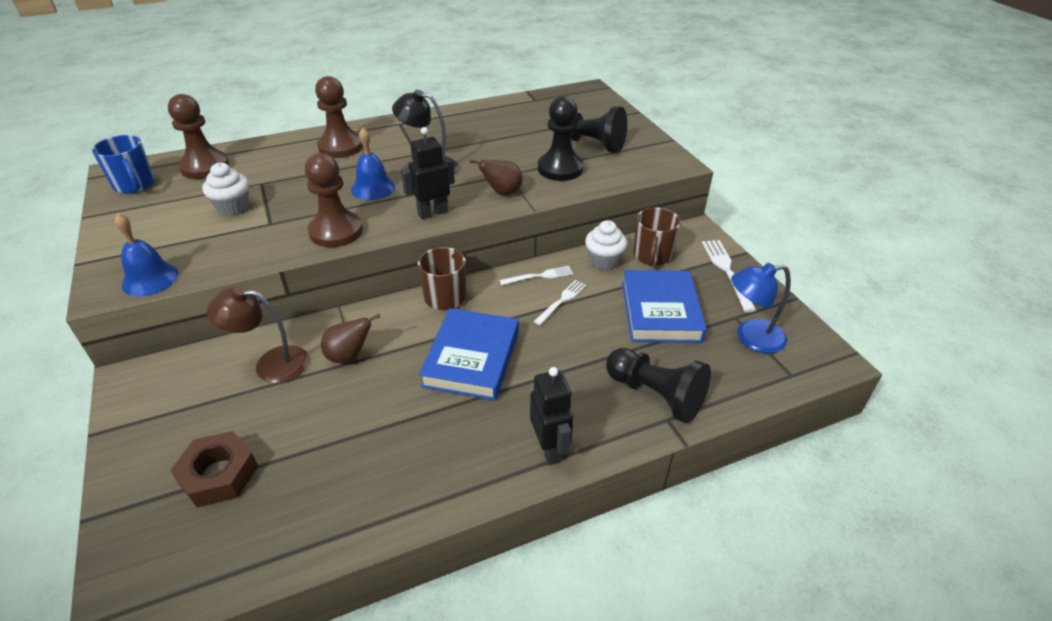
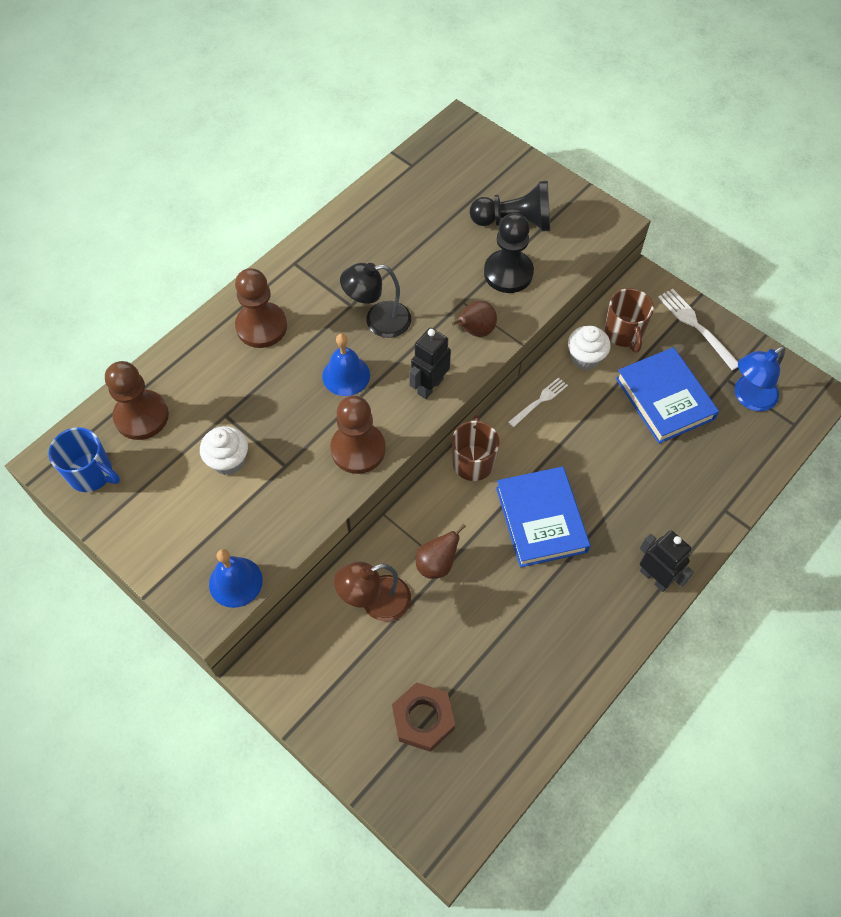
camera: 25 degrees left, 20 degrees up
(562, 300) = (576, 422): white fork -> none
(655, 395) = (705, 491): black pawn -> none

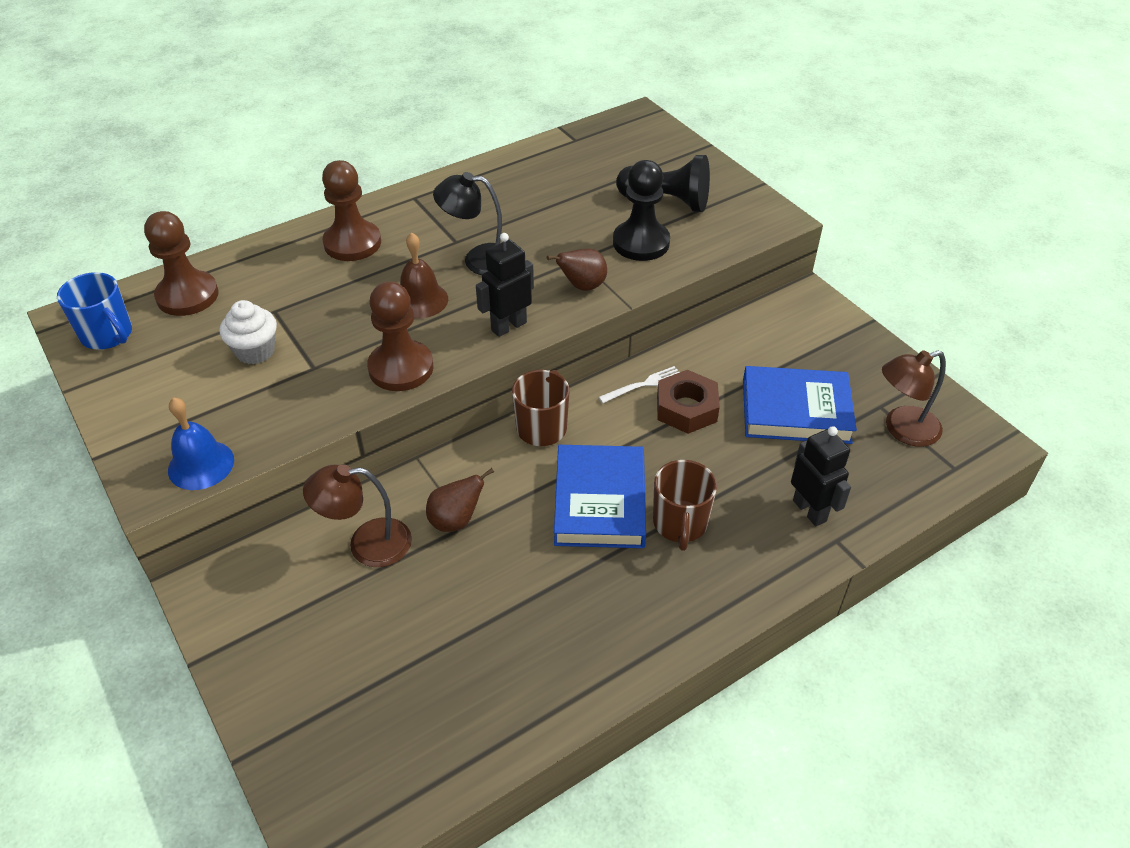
camera: 15 degrees right, 15 degrees down
(346, 375) = (420, 300): blue bell -> brown bell
(423, 719) = (365, 684): brown nut -> brown nut (686, 408)
(585, 358) = (713, 354): white cupcake -> none
(623, 333) = (767, 339): brown mug -> brown mug (680, 524)
(655, 577) = (720, 594): black robot -> black robot (810, 510)
(664, 398) = (795, 410): blue book -> blue book turned 75 degrees counterclockwise
(695, 326) = (856, 348): white fork -> none
(749, 398) = (902, 430): blue lamp -> brown lamp

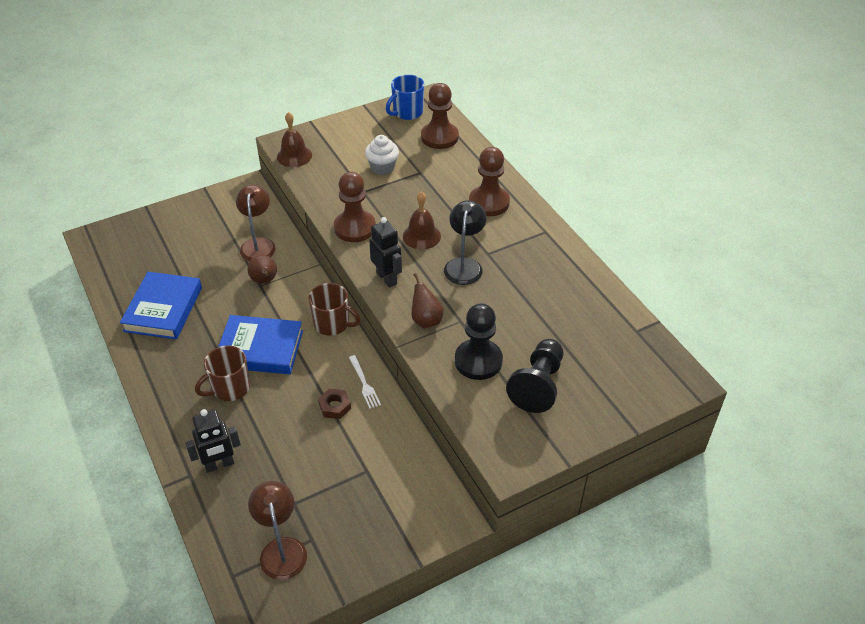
camera: 95 degrees right, 0 degrees up
(201, 465) = (294, 156): blue bell -> brown bell
(680, 524) = (230, 388): brown mug -> brown mug turned 45 degrees counterclockwise
(686, 408) = (335, 406): brown nut -> brown nut, size x0.63
(795, 410) = (318, 477): blue book -> blue book (163, 309)

